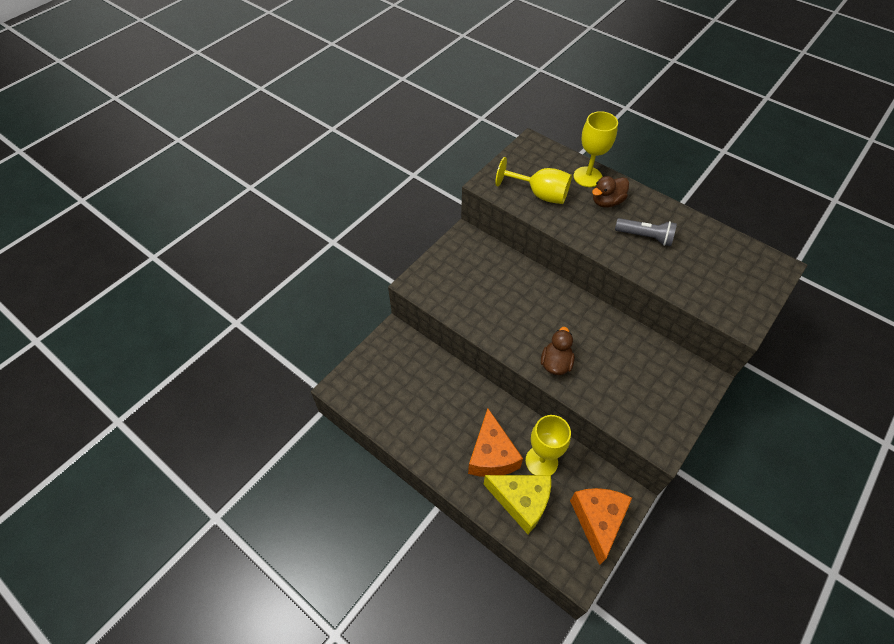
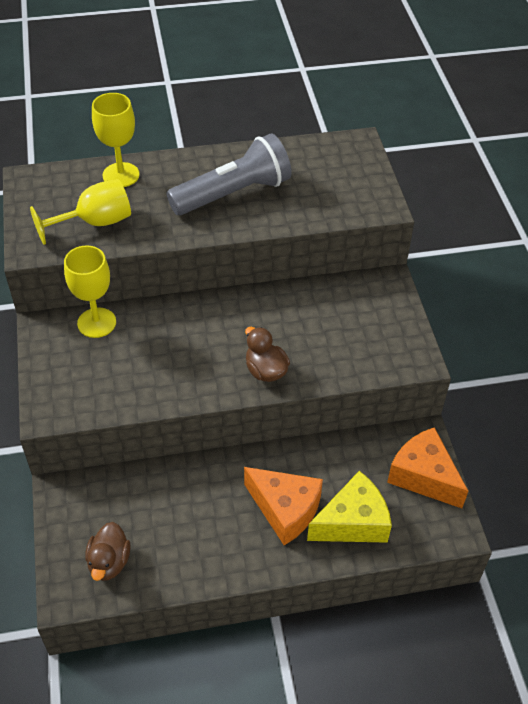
camera: 50 degrees left, 5 degrees down
(541, 461) = (330, 474): yellow goblet -> yellow goblet (96, 323)
(607, 202) = (165, 186): brown duck -> brown duck (109, 562)
(645, 237) = (233, 193): grey flashlight -> grey flashlight, size x1.78

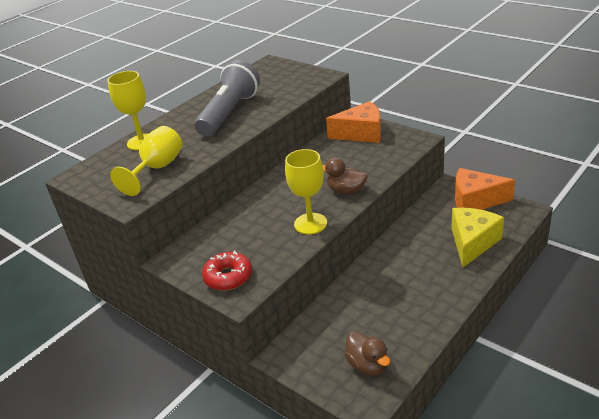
camera: 35 degrees left, 15 degrees down
(62, 385) = (228, 277): none -> red donut
(96, 323) = (206, 235): yellow goblet -> yellow goblet (310, 224)
(285, 510) = (430, 263): orange cheese -> orange cheese (361, 133)

